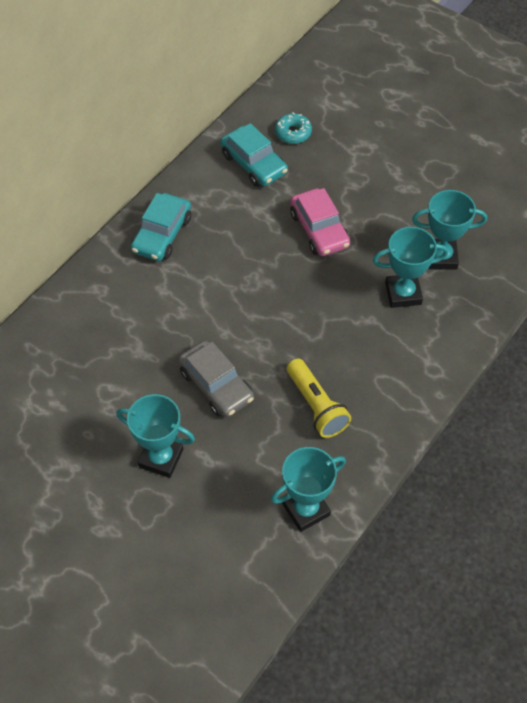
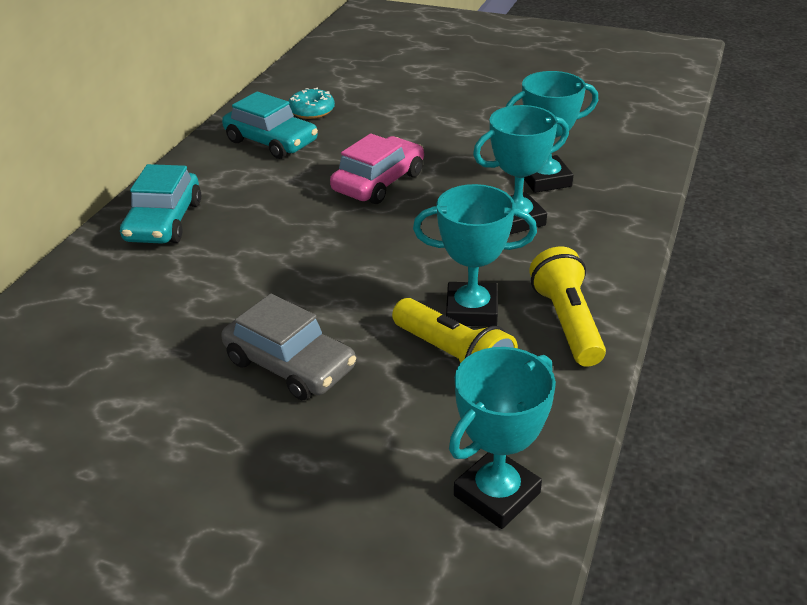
camera: 15 degrees left, 20 degrees down
(161, 458) = (223, 478): turquoise trophy -> turquoise trophy (471, 310)
(319, 230) = (378, 182): pink car -> pink car turned 105 degrees counterclockwise
(398, 396) = (567, 322): none -> yellow flashlight

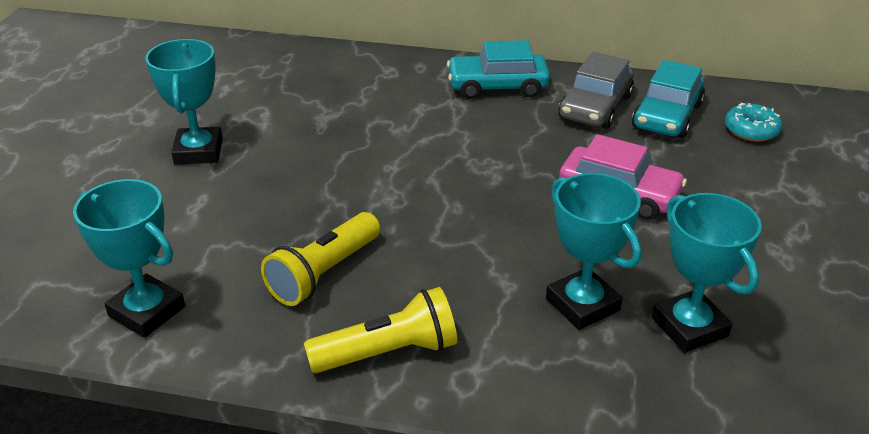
camera: 80 degrees right, 0 degrees up
(290, 364) = (309, 182): grey car -> grey car (595, 107)
(471, 310) = (398, 280): turquoise trophy -> turquoise trophy (198, 151)

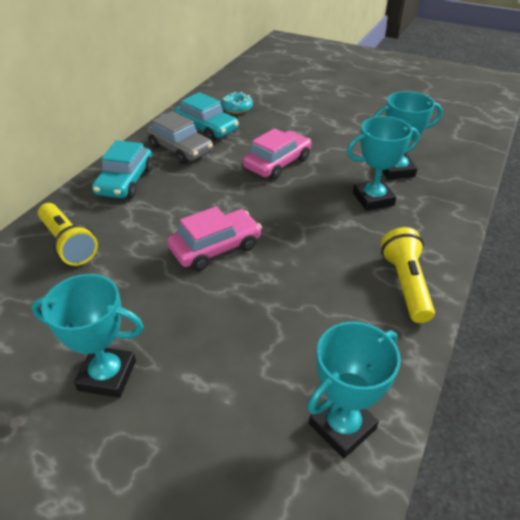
camera: 75 degrees left, 5 degrees up
(324, 273) = (318, 305): yellow flashlight -> yellow flashlight (68, 243)
(401, 176) = (215, 248): none -> pink car

